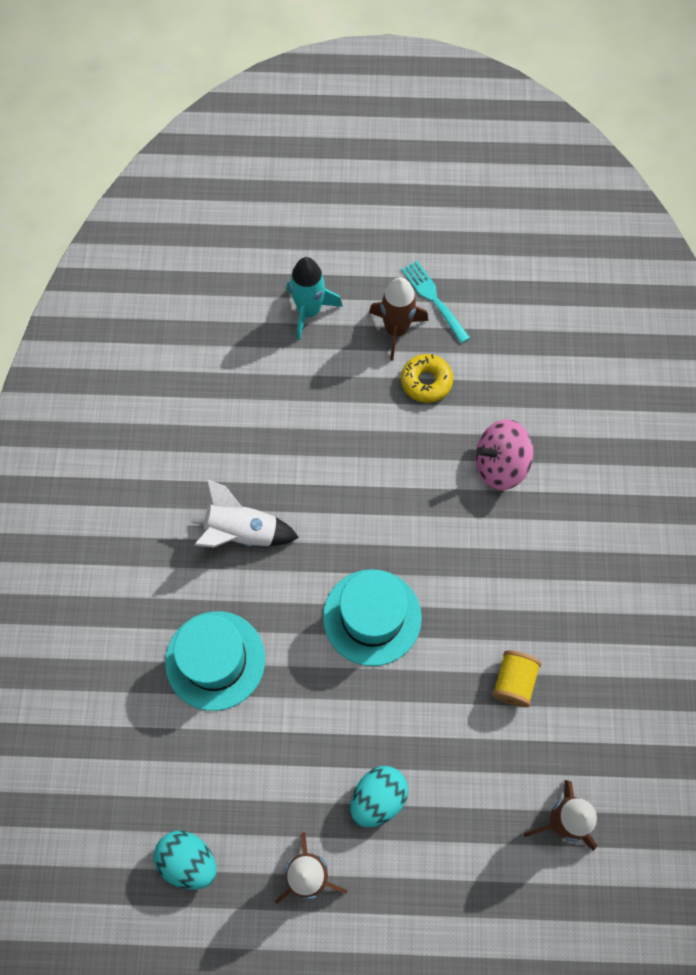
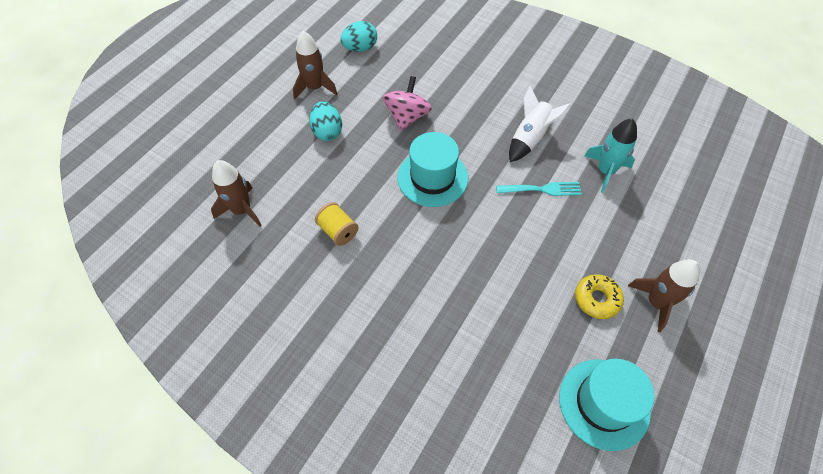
camera: 120 degrees right, 10 degrees down
(215, 660) = (456, 96): turquoise hat -> turquoise hat (604, 403)
(309, 311) = (697, 251): turquoise rocket -> turquoise rocket (605, 171)
(433, 299) = (679, 348): turquoise fork -> turquoise fork (542, 189)
(500, 465) = (497, 311): pink spinning top -> pink spinning top (407, 117)

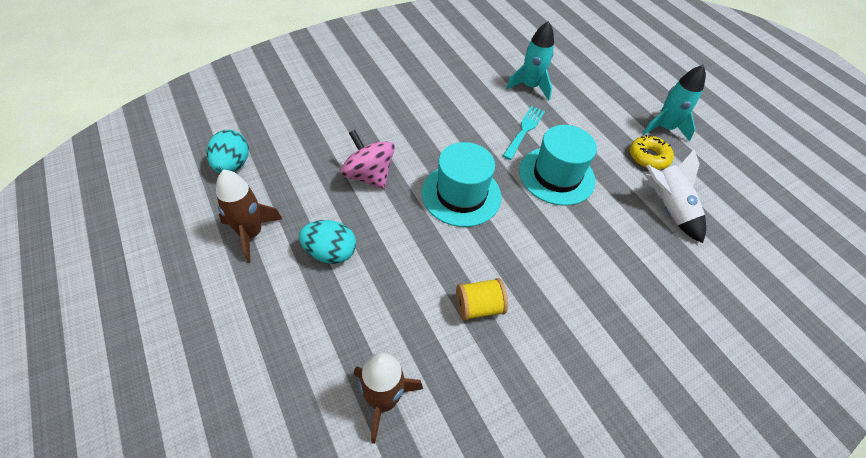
camera: 65 degrees left, 5 degrees down
(530, 138) = (464, 108): white rocket -> white rocket (668, 208)
(604, 403) = (741, 203): turquoise hat -> turquoise hat (556, 175)
(656, 302) = (664, 128): brown rocket -> turquoise rocket

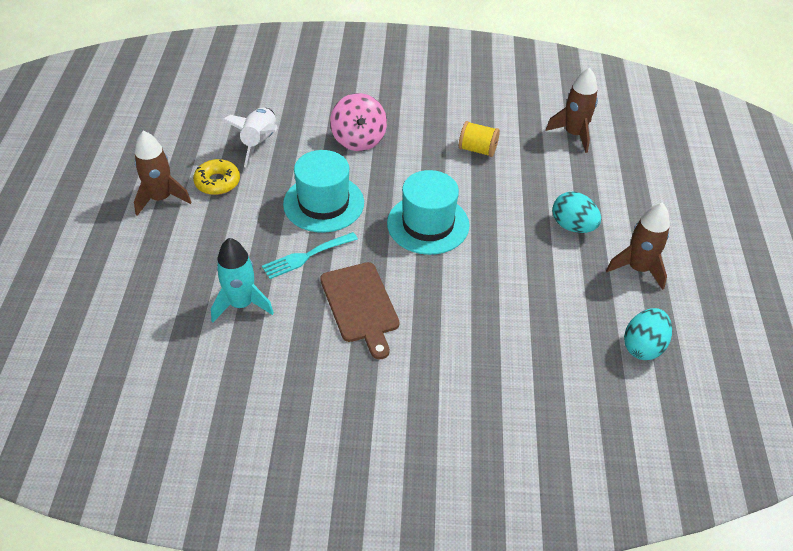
camera: 145 degrees left, 5 degrees down
(368, 175) = (504, 277): pink spinning top -> pink spinning top (358, 139)
(458, 114) = (360, 305): none -> brown cutting board
(664, 128) = (161, 198): turquoise rocket -> brown rocket

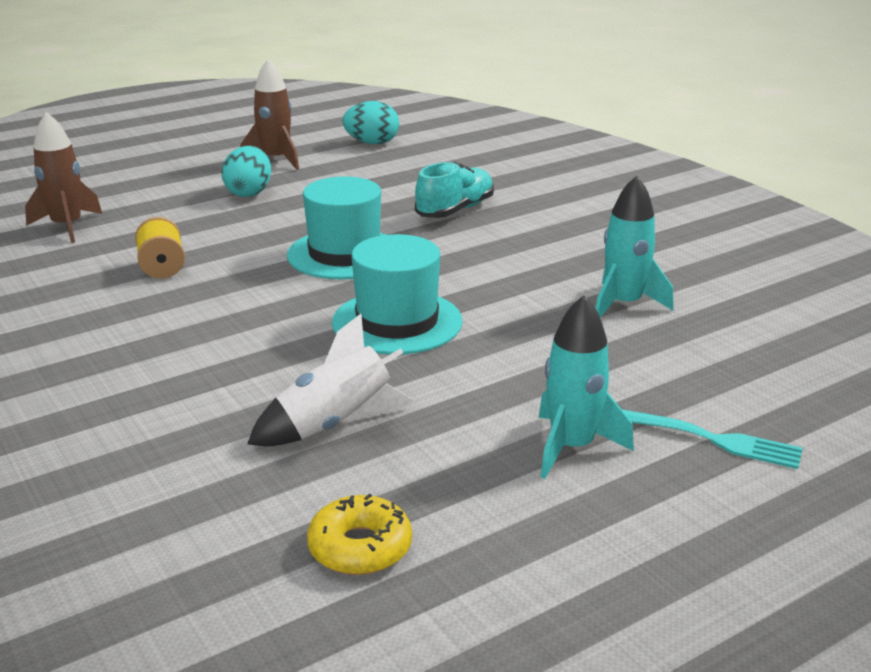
camera: 125 degrees left, 20 degrees down
(161, 198) = (572, 447): brown rocket -> turquoise rocket
(217, 182) = (470, 416): yellow donut -> yellow donut (360, 547)
(306, 256) = (499, 298): turquoise fork -> turquoise fork (715, 440)
(358, 139) = (229, 348): pink spinning top -> none
(360, 305) = (515, 248): brown cutting board -> none
(450, 313) = (455, 210): none -> turquoise shoe

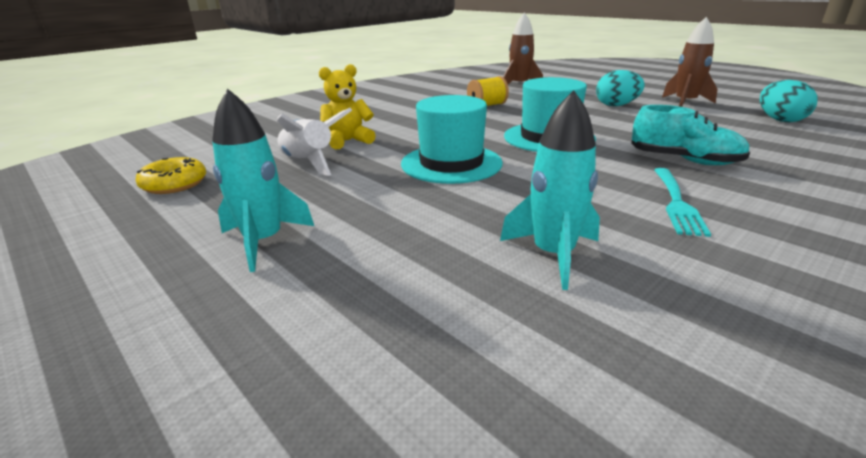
camera: 80 degrees right, 0 degrees up
(252, 391) = (348, 141): none -> yellow teddy bear
(715, 440) = (257, 324): turquoise fork -> turquoise fork (677, 203)

